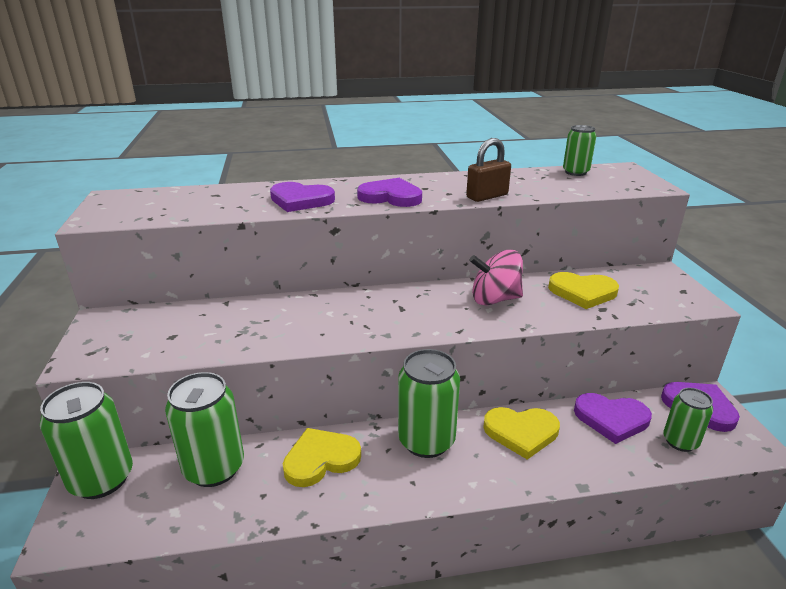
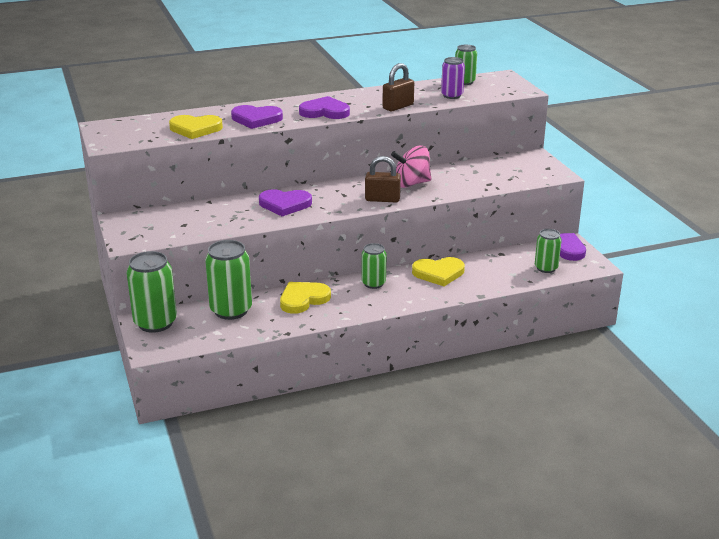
camera: 10 degrees left, 0 degrees up
(426, 441) = (373, 283): green can -> green can, size x0.60
(451, 320) = (382, 199): none -> brown padlock
(559, 187) = (452, 95): none -> purple can
(582, 292) = (475, 174): yellow heart -> yellow heart (195, 129)
(611, 419) = (501, 260): purple heart -> purple heart (285, 204)

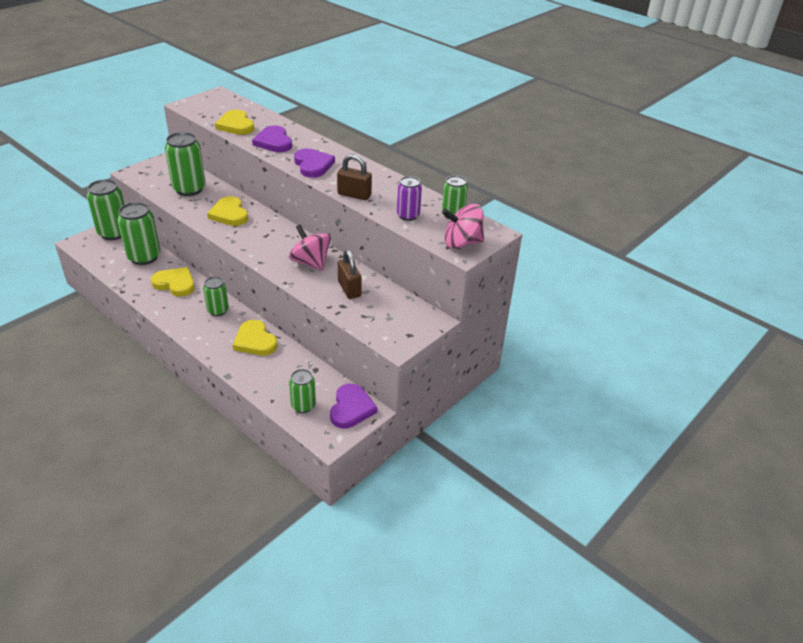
camera: 60 degrees right, 10 degrees up
(207, 216) = (189, 189): none -> green can
(285, 204) = (229, 214): purple heart -> yellow heart
(382, 199) = (268, 256): brown padlock -> brown padlock (349, 289)
(509, 88) = (462, 243): none -> pink spinning top

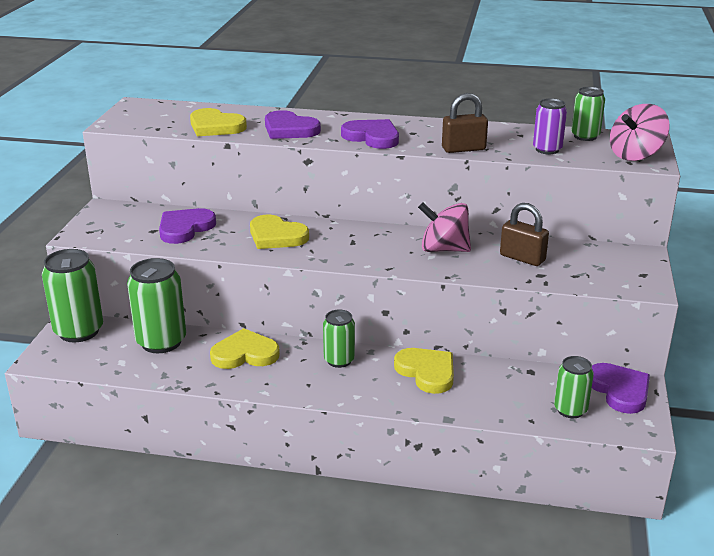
camera: 30 degrees left, 10 degrees down
(189, 189) = (185, 228): green can -> purple heart
(255, 341) = (427, 372): yellow heart -> yellow heart turned 150 degrees counterclockwise

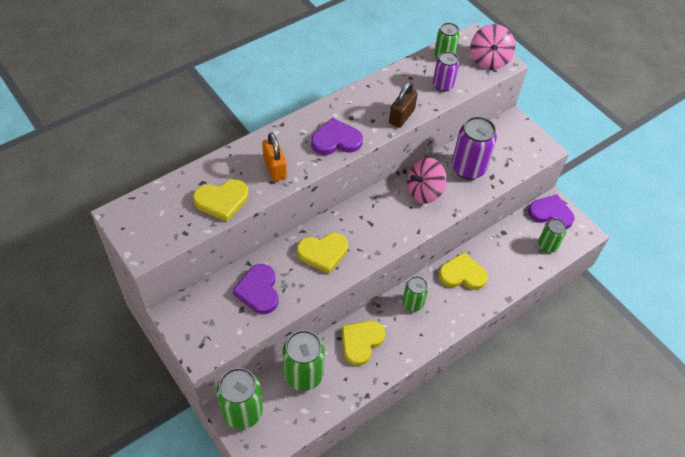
camera: 50 degrees left, 25 degrees up
(289, 129) = (275, 168): purple heart -> orange padlock
(522, 258) = (468, 168): brown padlock -> purple can

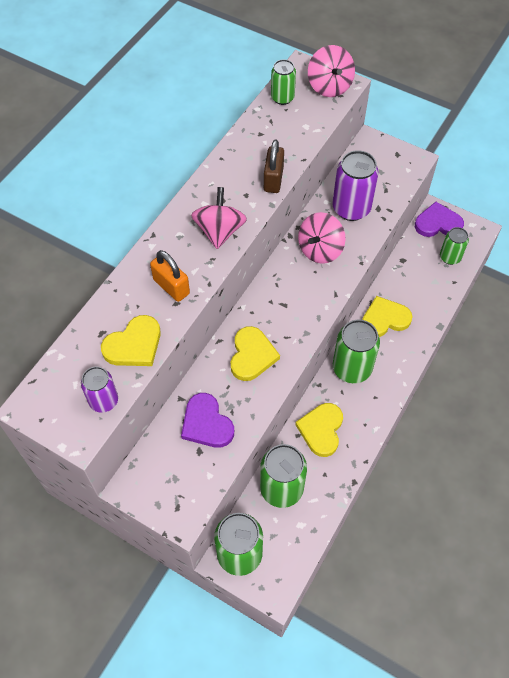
camera: 20 degrees left, 5 degrees up
(323, 253) = (252, 355): yellow heart -> yellow heart turned 45 degrees counterclockwise
(336, 140) = (219, 231): purple heart -> pink spinning top
(413, 303) = (352, 368): green can -> green can, size x1.67
(443, 85) = (297, 130): purple can -> purple can (104, 401)

